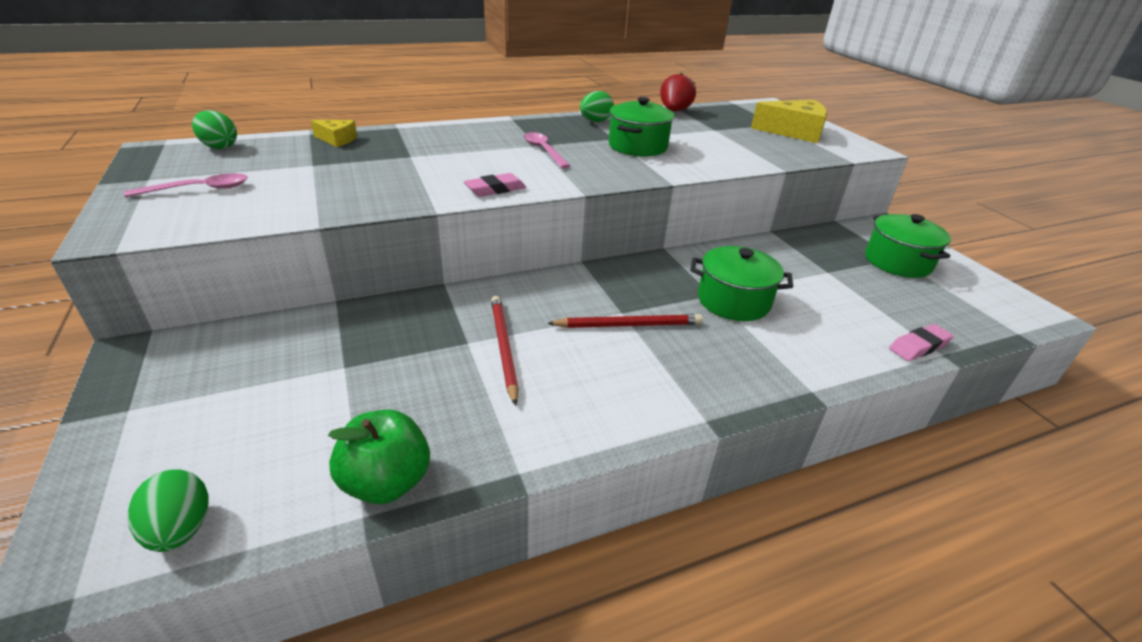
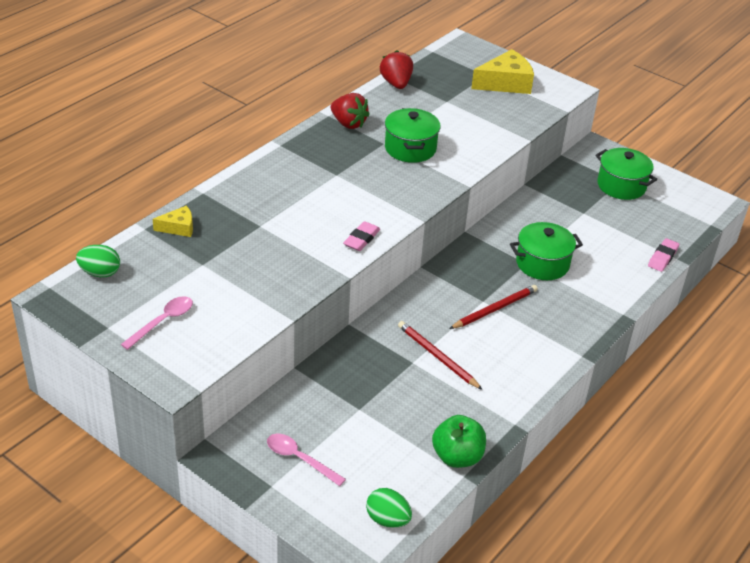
camera: 30 degrees left, 5 degrees up
(543, 151) = (348, 180): pink spoon -> pink spoon (299, 459)
(595, 121) = (348, 123): green egg -> red strawberry

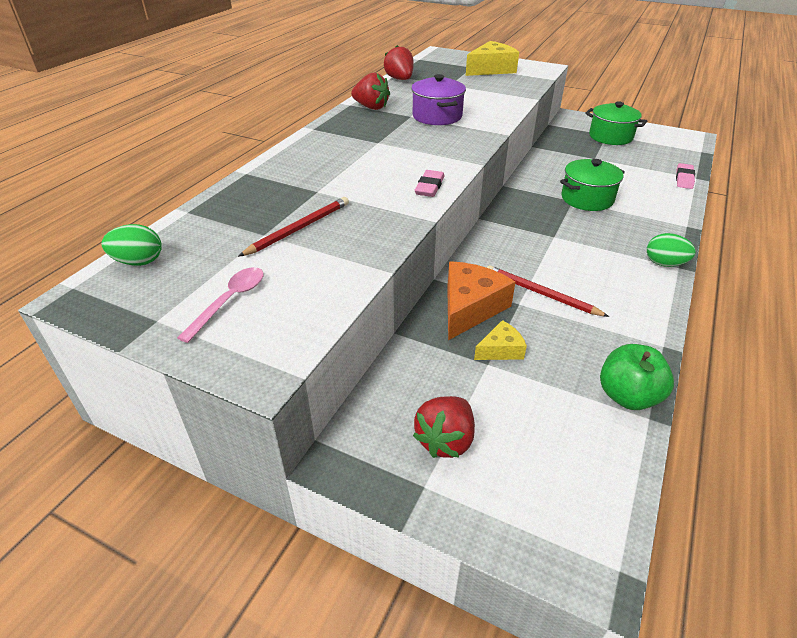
camera: 10 degrees left, 0 degrees up
(178, 228) = (226, 205): yellow cheese -> yellow cheese (501, 350)
(299, 459) = (445, 440): pink spoon -> red strawberry
(368, 358) = (470, 308): none -> orange cheese
(387, 519) = (595, 499): green egg -> green egg (664, 264)
(410, 148) = (437, 116): green pot -> purple pot
(494, 309) = (569, 241): red pencil -> red pencil (298, 229)

